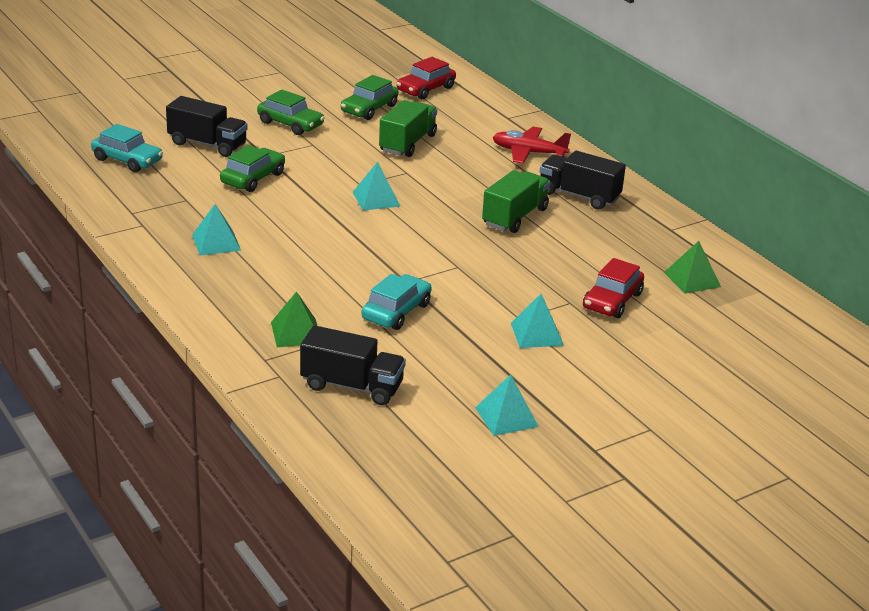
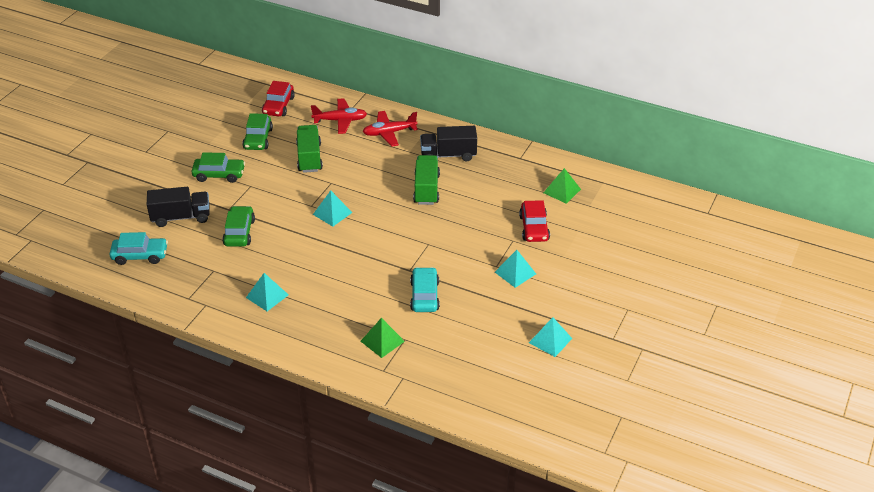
camera: 30 degrees left, 10 degrees up
(352, 386) = (450, 363): black truck -> none
(482, 124) = (340, 120): none -> red plane

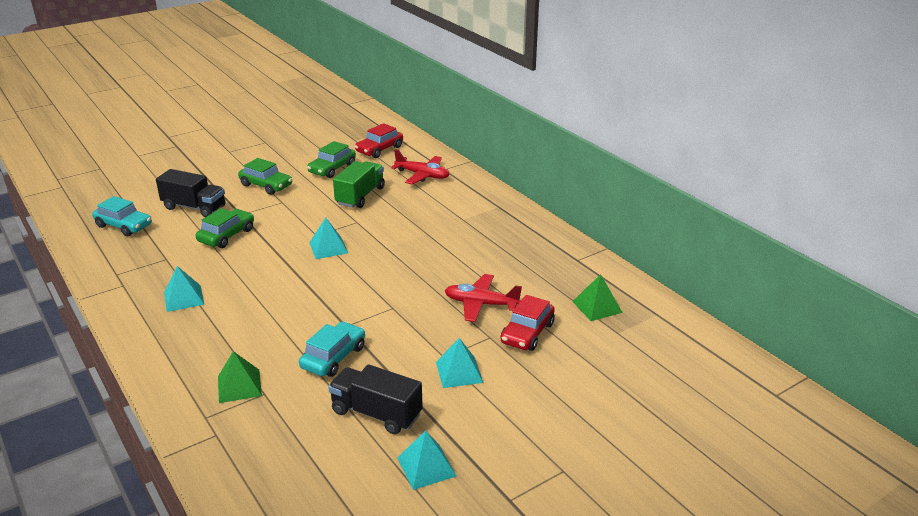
camera: 30 degrees right, 10 degrees down
(389, 133) = (459, 198): red plane -> red plane (481, 304)
(426, 189) = (445, 257): green truck -> none
(448, 155) = (500, 234): black truck -> black truck (376, 413)

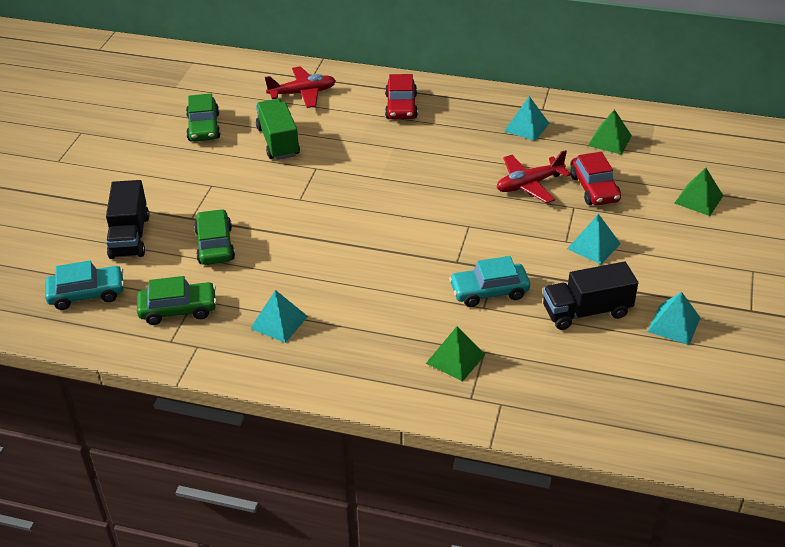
camera: 40 degrees left, 10 degrees up
(194, 207) = (130, 236): black truck -> black truck turned 105 degrees clockwise
(266, 185) = (166, 177): green car -> green car (178, 309)
(328, 247) = (331, 205): turquoise pyramid -> turquoise pyramid (526, 127)
(333, 357) = (489, 291): turquoise car -> turquoise car turned 90 degrees counterclockwise
(379, 149) = (218, 86): red car -> red car (401, 106)
(604, 388) = (698, 199): none -> green pyramid

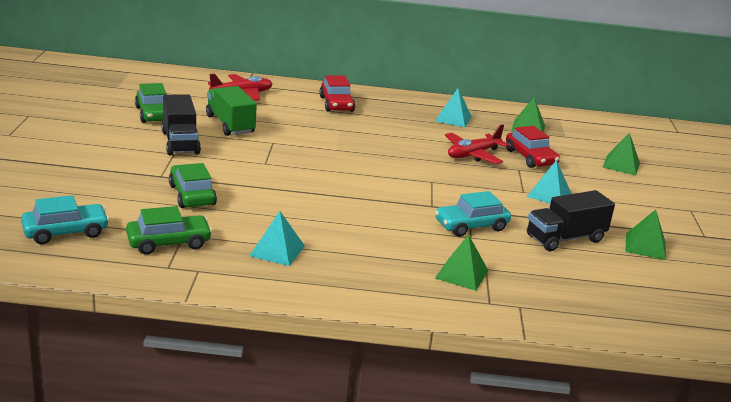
camera: 15 degrees left, 15 degrees down
(130, 236) = (100, 189): black truck -> black truck (180, 142)
(674, 324) = (645, 246): turquoise pyramid -> green pyramid

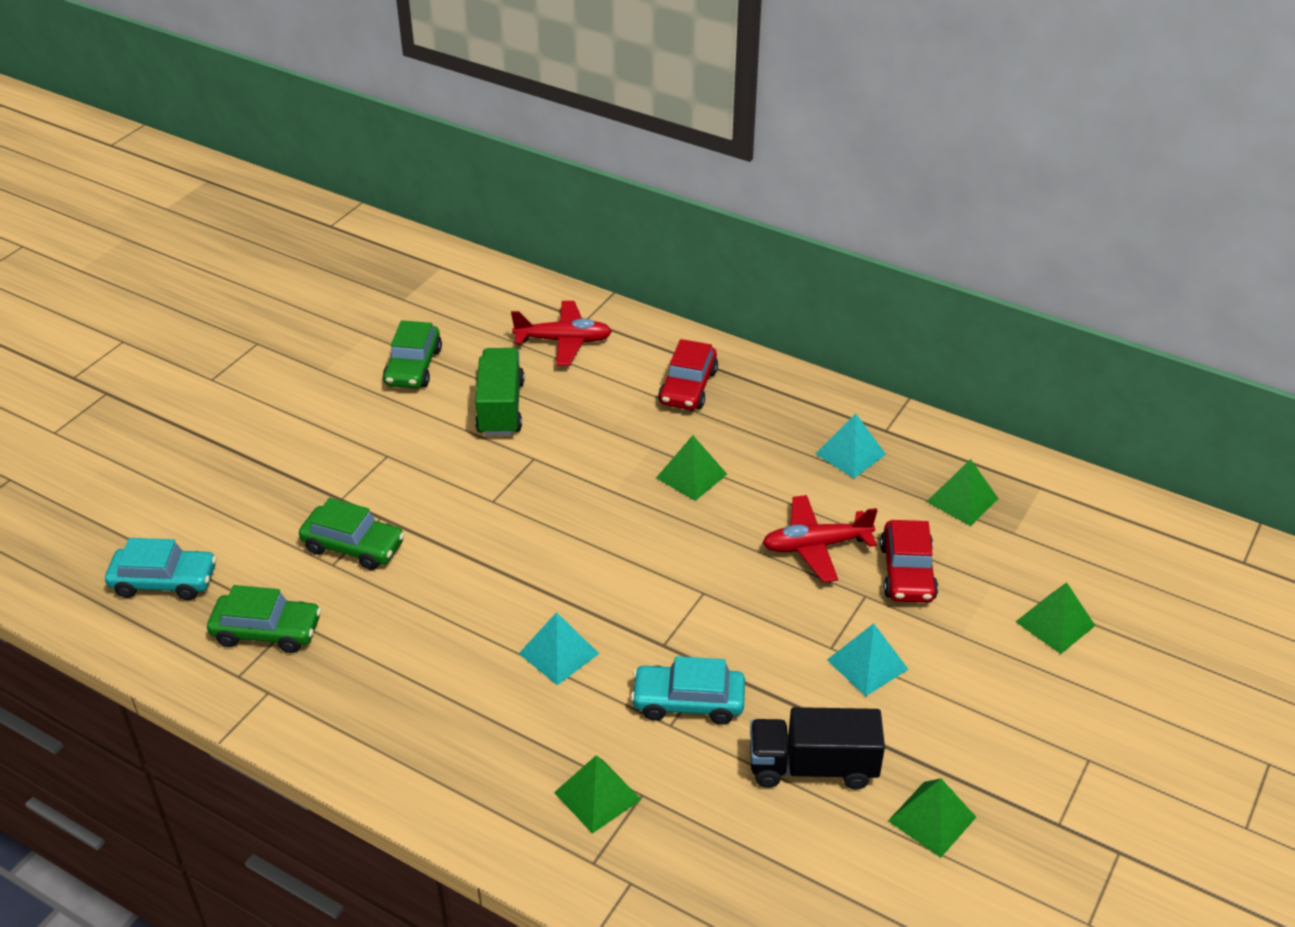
camera: 30 degrees right, 15 degrees up
(180, 142) = (409, 435): black truck -> none
(192, 195) = (353, 546): green car -> green car turned 105 degrees clockwise
(277, 250) = (386, 681): turquoise pyramid -> turquoise pyramid (558, 653)
(375, 137) = (691, 476): none -> green pyramid

